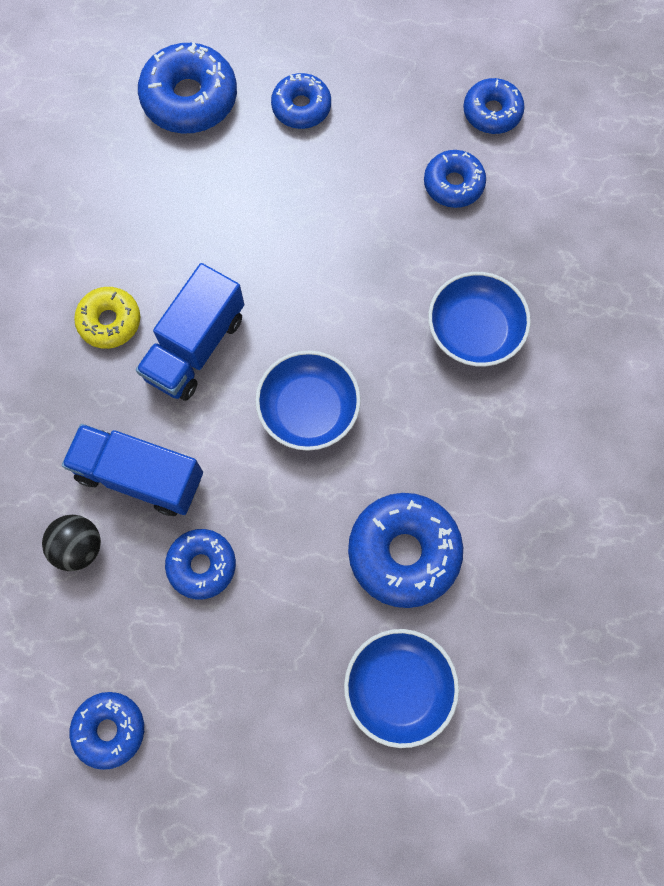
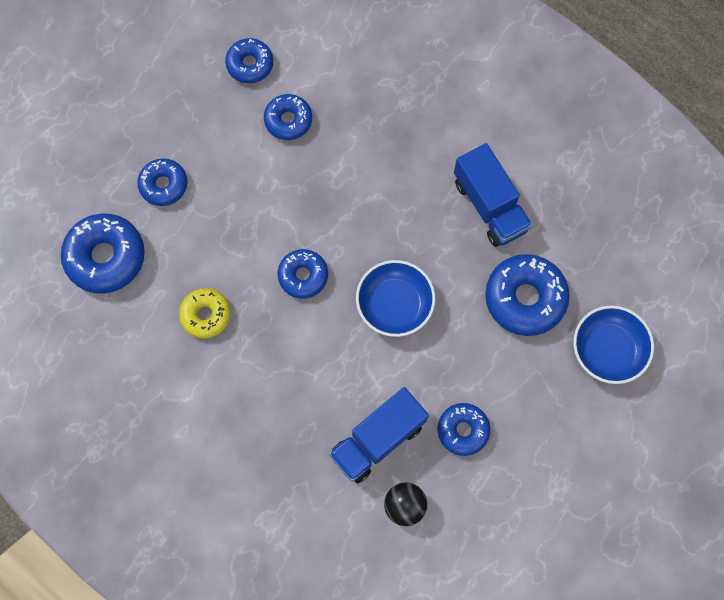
camera: 60 degrees left, 0 degrees up
(110, 321) = (250, 403): yellow donut -> yellow donut (206, 315)
(110, 729) = (539, 545): blue donut -> blue donut (303, 276)
(195, 347) = (305, 354): blue truck -> blue truck (489, 205)
(474, 330) = (401, 169): blue bowl -> none

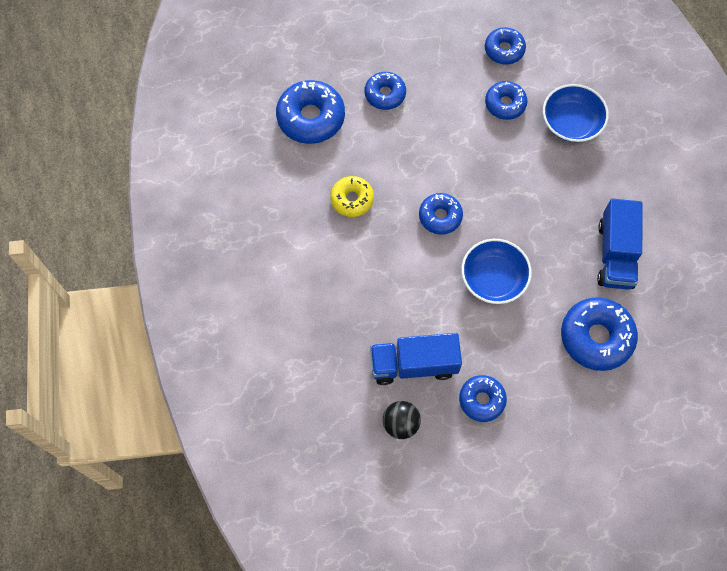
camera: 35 degrees right, 5 degrees down
(608, 349) = (636, 416): blue bowl -> blue bowl (571, 122)

